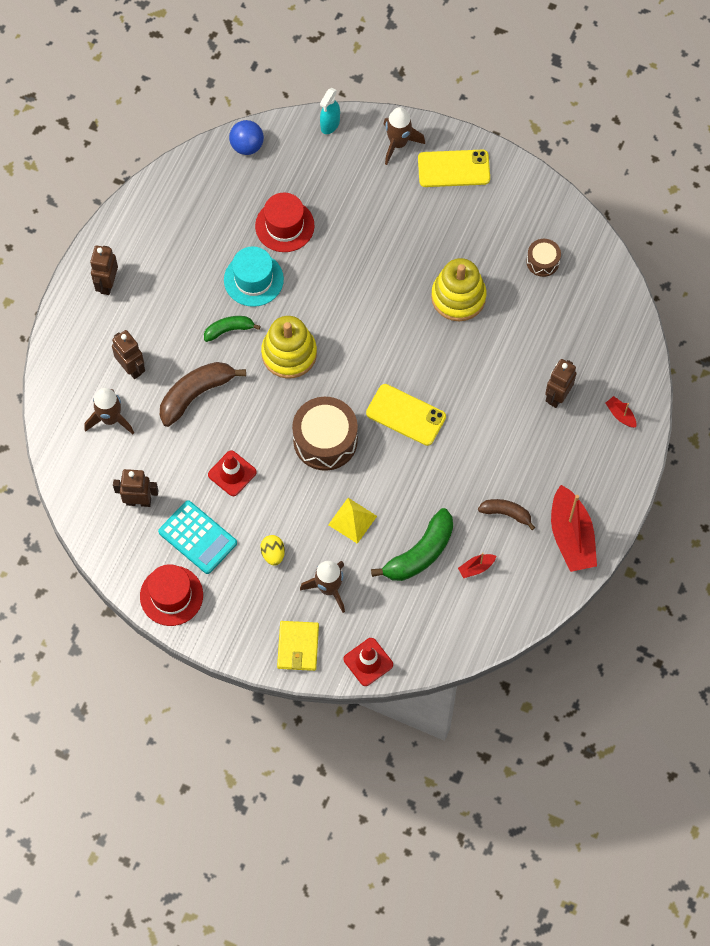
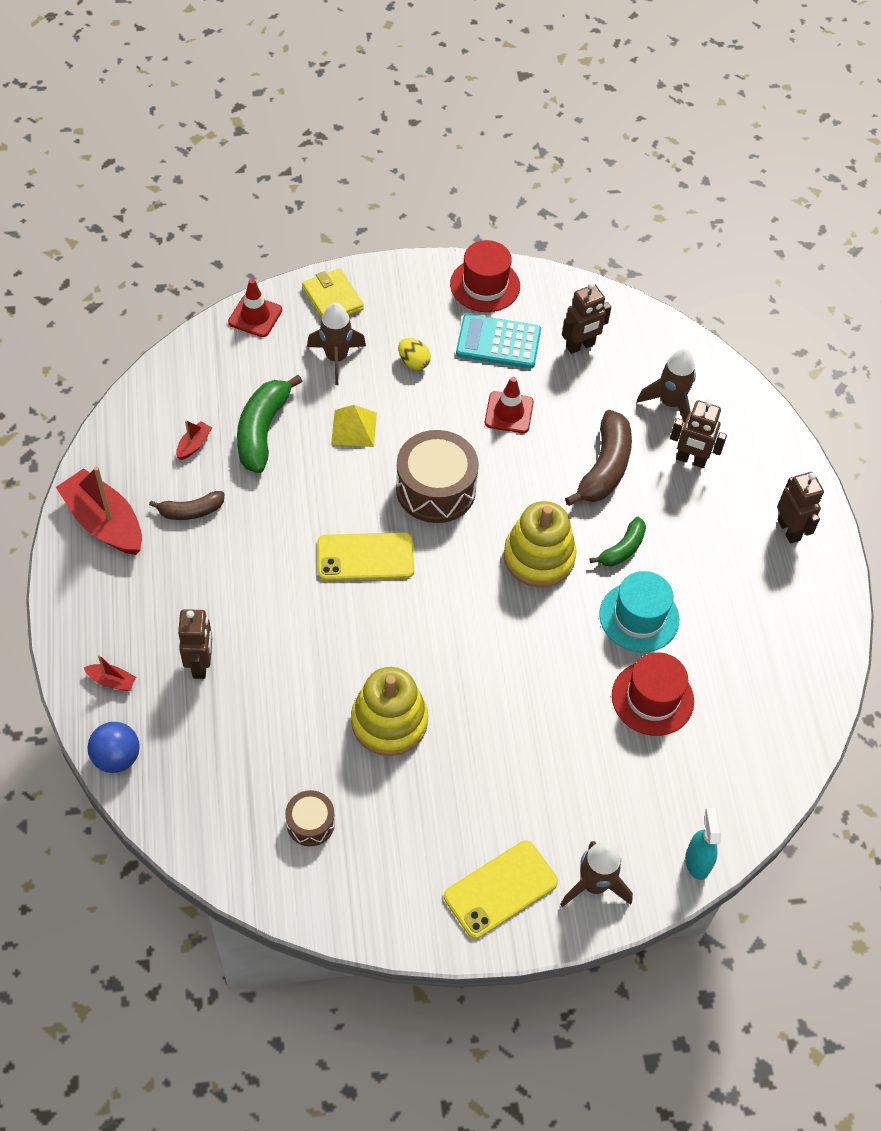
camera: 145 degrees right, 10 degrees down
(247, 146) = (773, 774): blue ball -> blue ball (117, 757)

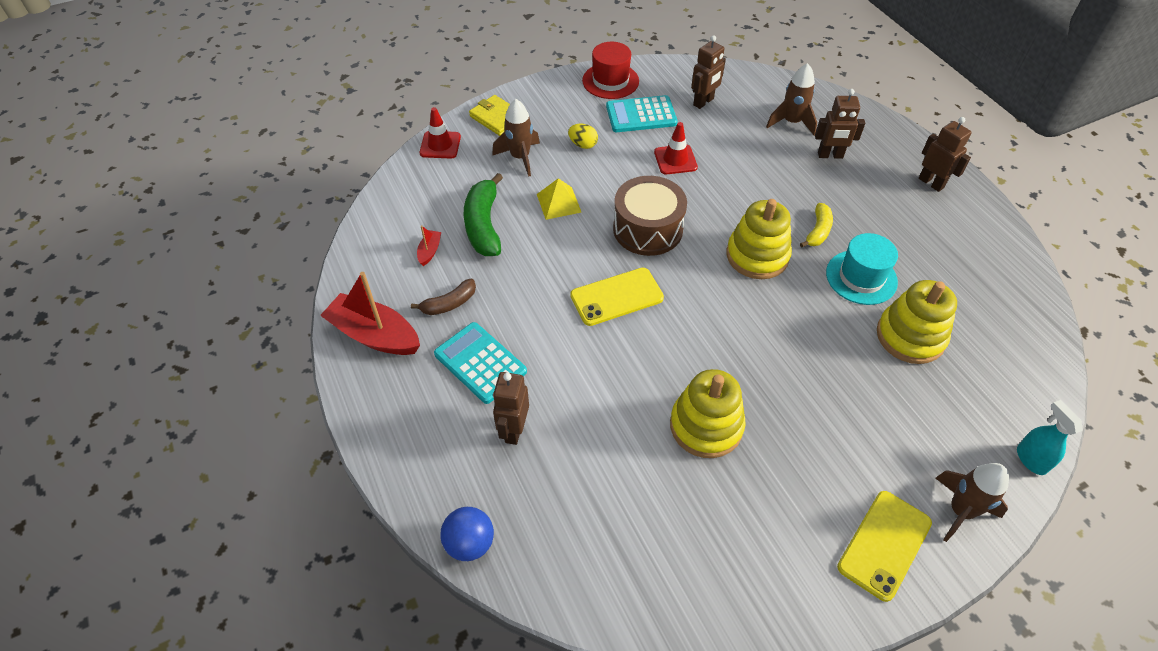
camera: 15 degrees left, 5 degrees down
(112, 681) = (436, 472): red boat -> none
(196, 585) = (480, 363): none -> turquoise calculator
(201, 664) = (514, 430): brown robot -> brown robot turned 150 degrees counterclockwise
(310, 823) = (682, 543): brown drum -> none
(604, 468) = (770, 178): brown banana -> none
(622, 549) = (818, 231): green banana -> yellow banana
(652, 698) = (910, 336): red hat -> yellow stacking toy

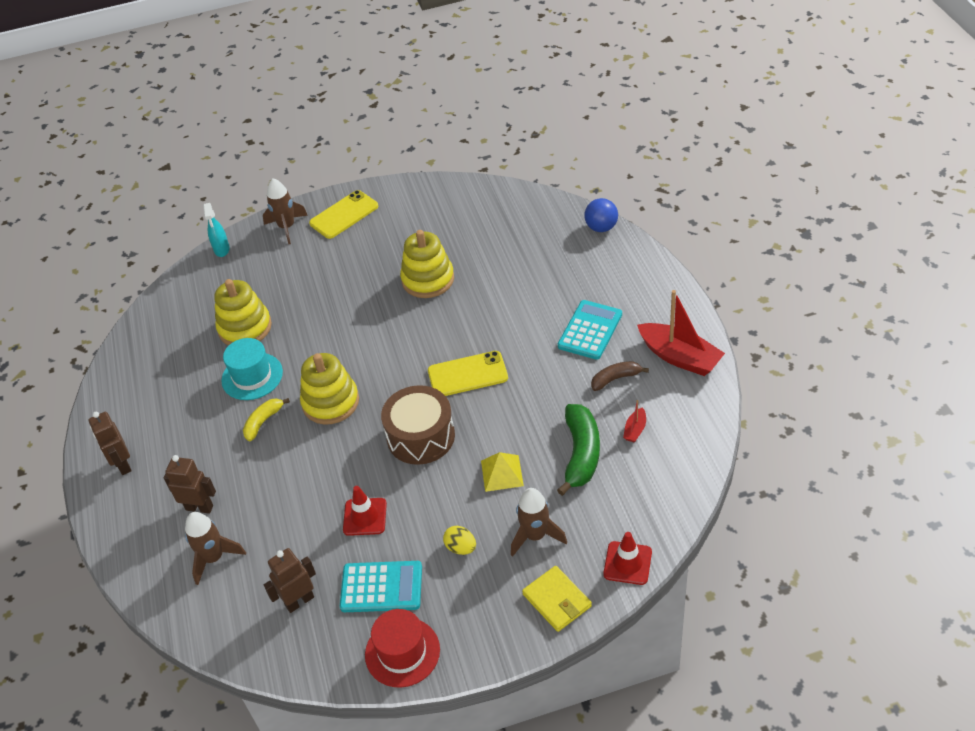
camera: 165 degrees left, 5 degrees down
(480, 363) = (590, 330): turquoise calculator -> turquoise calculator turned 120 degrees counterclockwise
(514, 430) = (567, 285): brown robot -> none

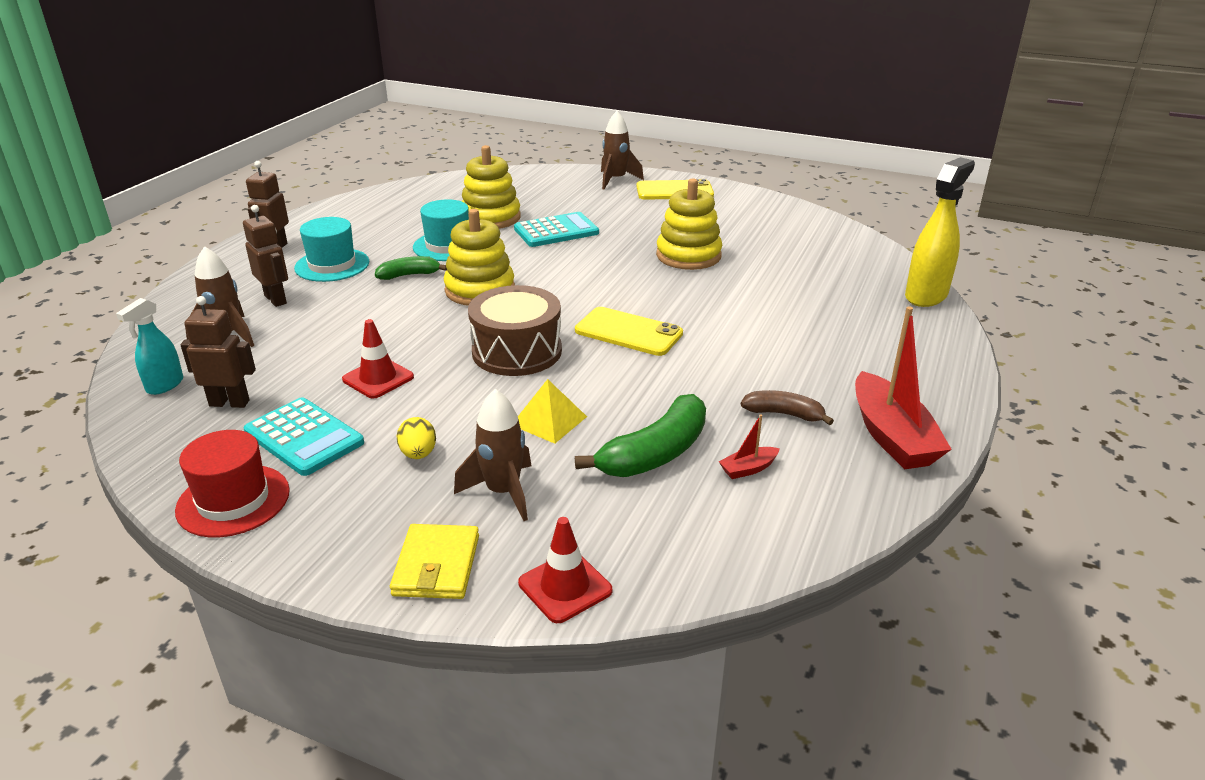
camera: 35 degrees right, 15 degrees down
(192, 450) = (332, 265): none -> turquoise hat
(222, 249) = (546, 172): turquoise spray bottle -> turquoise spray bottle (164, 385)
(263, 422) = (409, 275): yellow banana -> green banana
(590, 330) = (807, 362): turquoise calculator -> turquoise calculator (556, 231)
(601, 227) = (926, 296): blue ball -> yellow spray bottle

